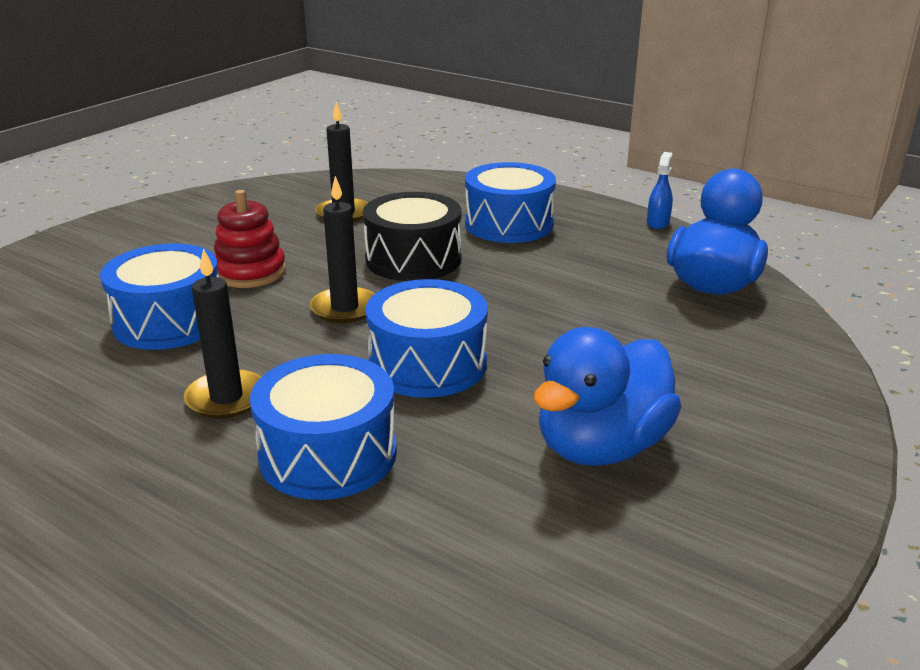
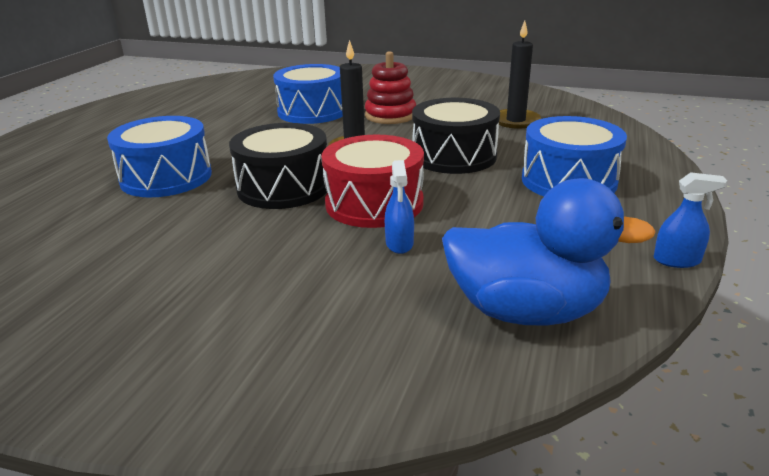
camera: 75 degrees right, 0 degrees up
(226, 398) = (227, 142): black candle -> none
(428, 364) = (283, 187): blue drum -> black drum
(504, 316) = (374, 203): none -> red drum
(594, 315) = (399, 244): none -> blue spray bottle
(601, 446) = (171, 269): blue duck -> none

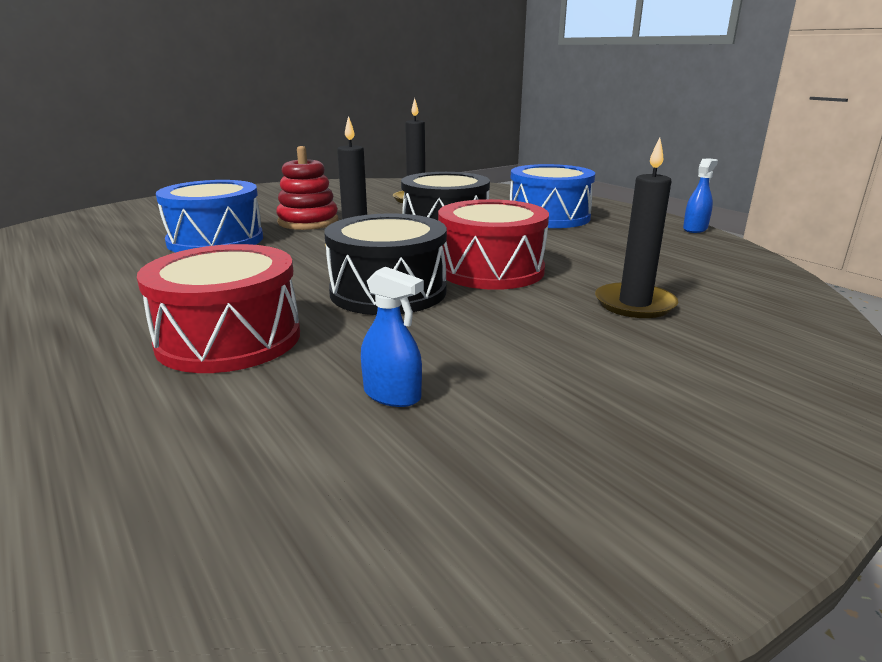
camera: 55 degrees left, 5 degrees down
(166, 177) = (229, 339): blue drum -> red drum
(369, 280) = (634, 304): none -> black candle
(399, 244) = (581, 280): blue spray bottle -> blue spray bottle (392, 395)
(526, 311) = (727, 274): blue duck -> none

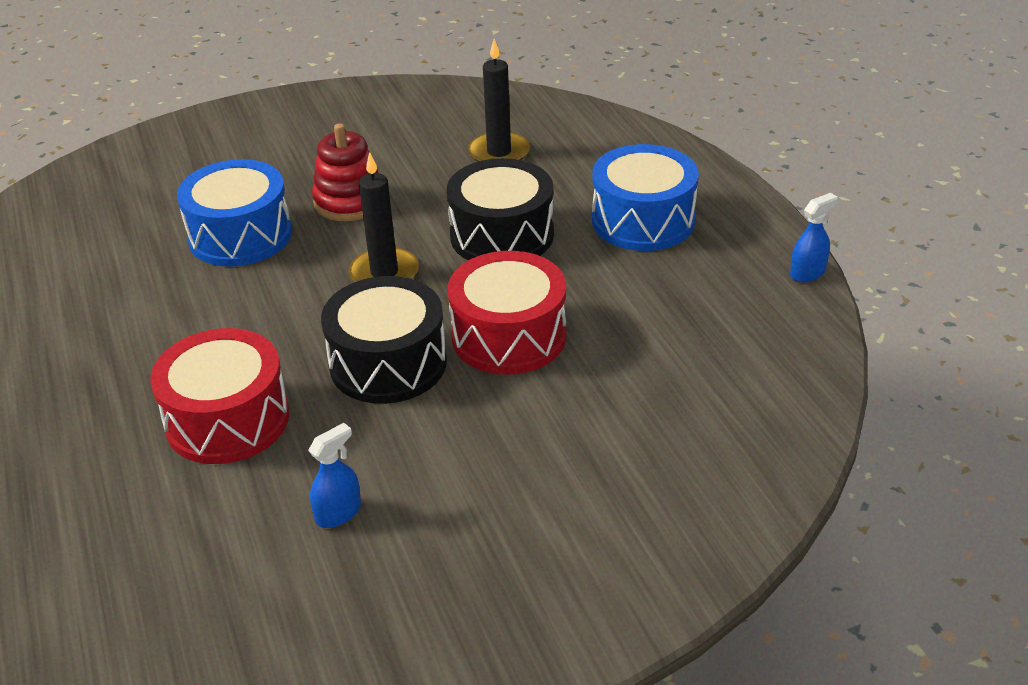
camera: 15 degrees right, 15 degrees up
(392, 395) = (338, 513): blue spray bottle -> blue spray bottle turned 90 degrees counterclockwise
(634, 304) = (619, 419): black candle -> none

